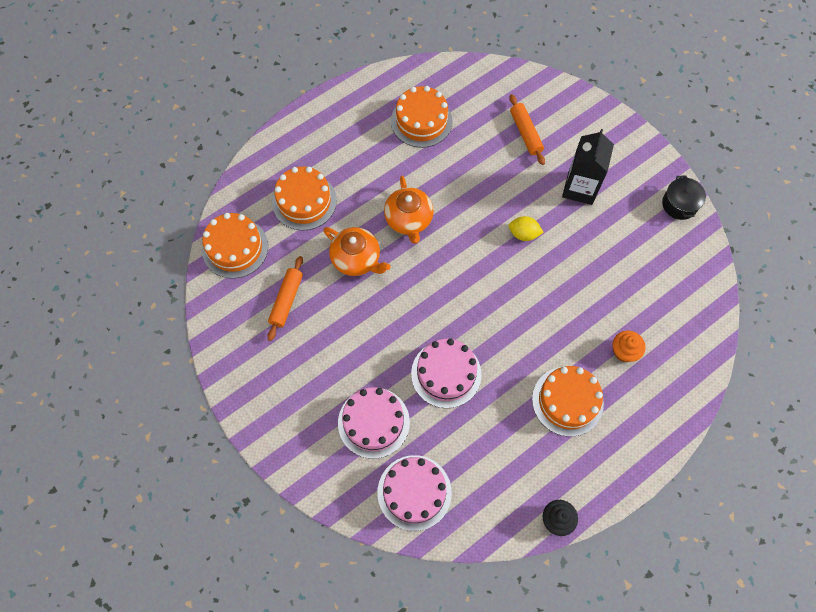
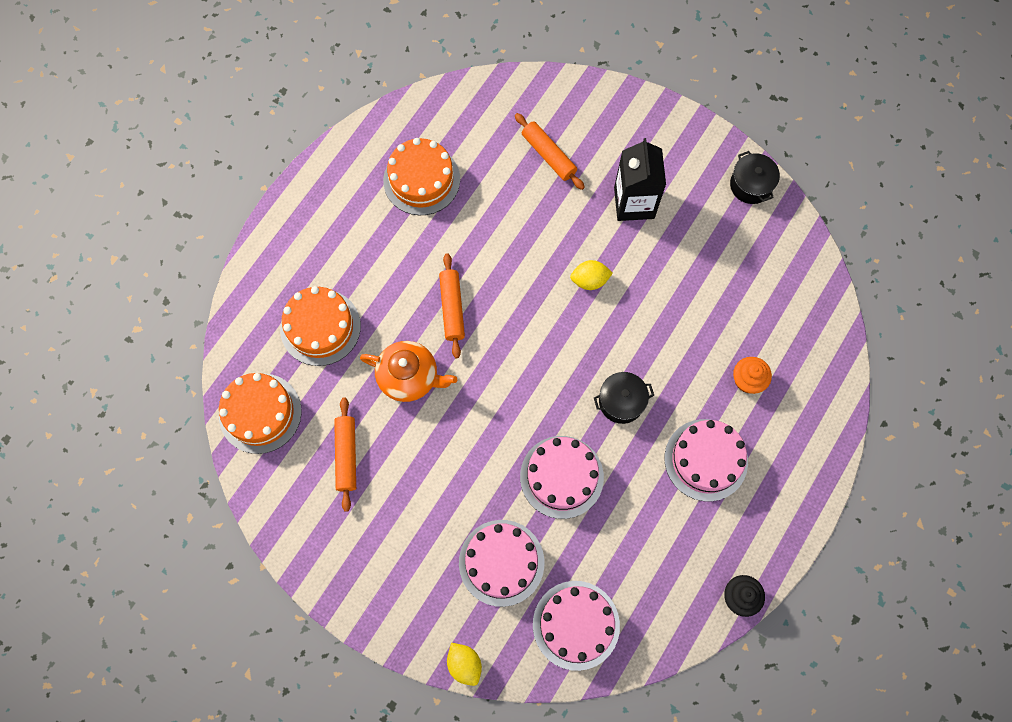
camera: 20 degrees left, 5 degrees up
(314, 490) = (464, 664): none -> yellow lemon
(409, 220) = (452, 308): orange teapot -> orange rolling pin
(515, 333) = (621, 402): none -> black pot
(567, 401) = (706, 460): orange cake -> pink cake

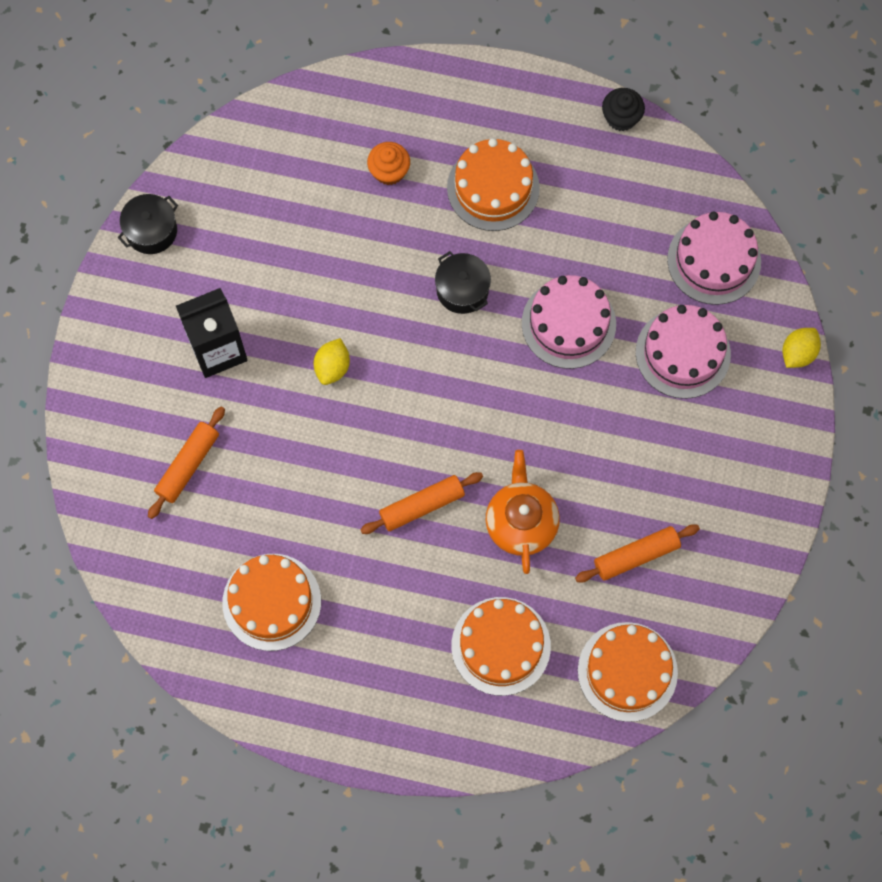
camera: 110 degrees left, 0 degrees up
(589, 280) = (332, 367): yellow lemon -> yellow lemon turned 45 degrees clockwise
(706, 460) = (493, 188): pink cake -> orange cake

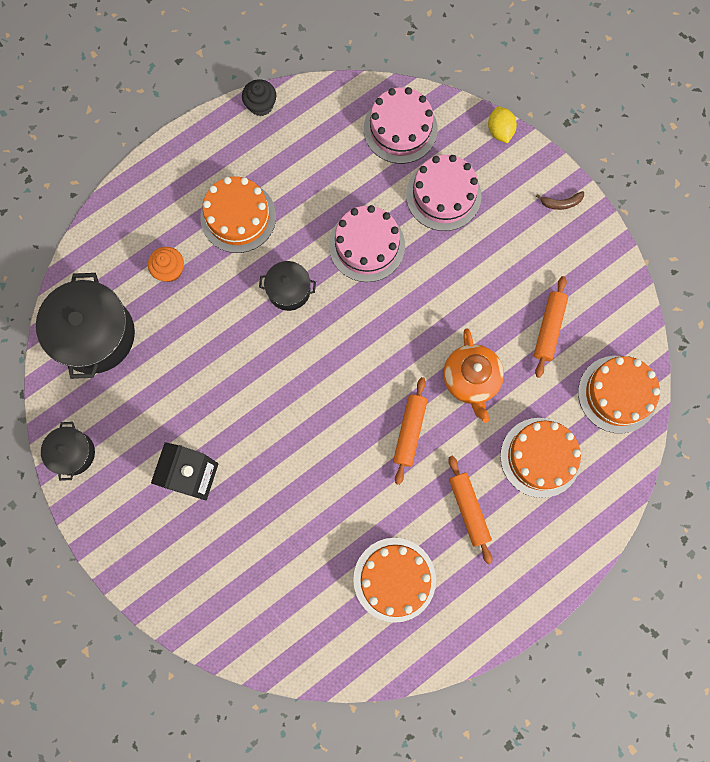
camera: 50 degrees left, 5 degrees up
(188, 465) = (256, 560): orange rolling pin -> orange rolling pin (468, 509)
(273, 159) = (95, 335): none -> black pot
(332, 367) = (270, 412): yellow lemon -> none
(521, 522) = (471, 379): orange teapot -> orange teapot turned 135 degrees counterclockwise
(776, 469) = (561, 203): none -> brown banana

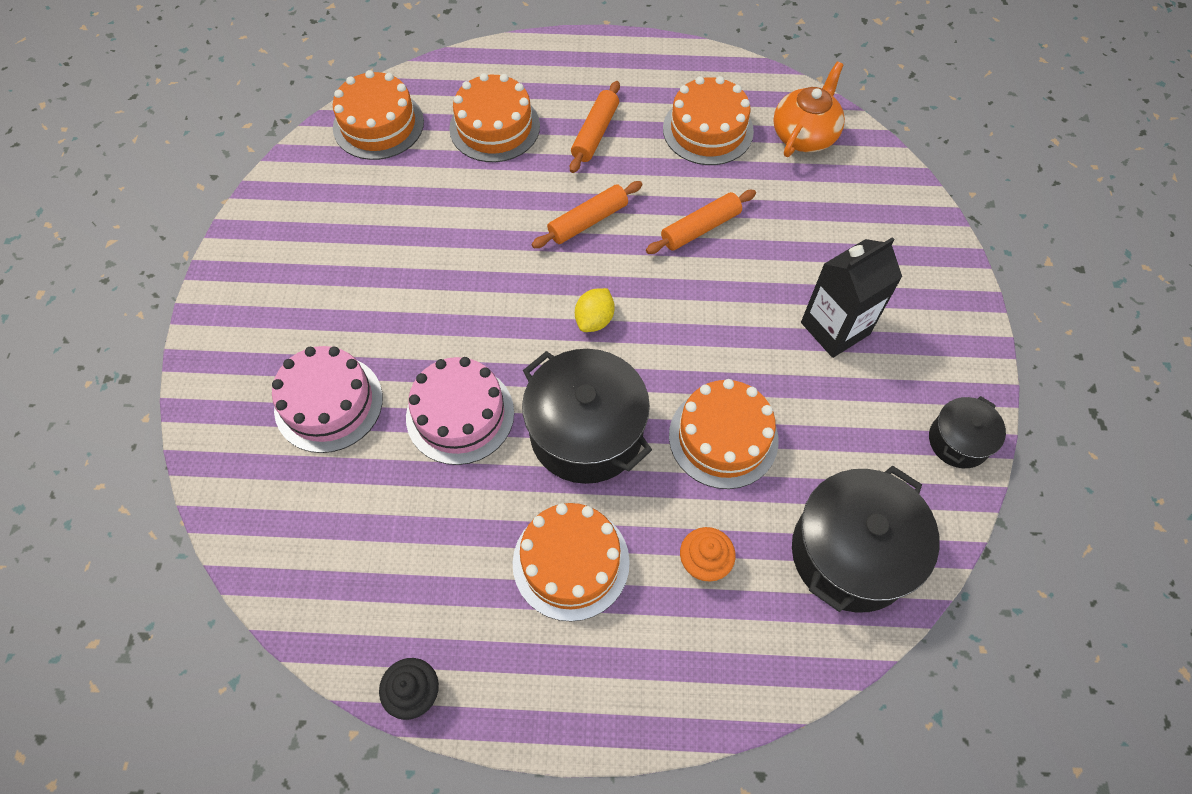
camera: 140 degrees left, 15 degrees down
(210, 348) = (723, 437): none -> orange cake
(289, 290) = (586, 432): black pot -> black pot, size x1.87
(400, 129) = (291, 515): pink cake -> none
(471, 379) = (489, 221): orange teapot -> orange teapot (804, 135)
(499, 131) = (196, 423): yellow lemon -> yellow lemon (594, 320)
(548, 328) = (374, 210): orange rolling pin -> orange rolling pin (700, 228)
(561, 203) = (230, 304): brown banana -> none

